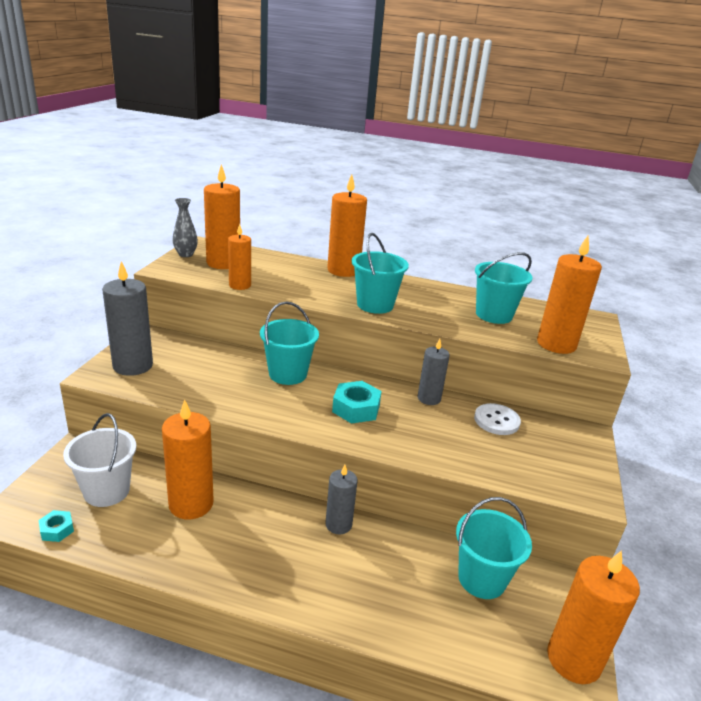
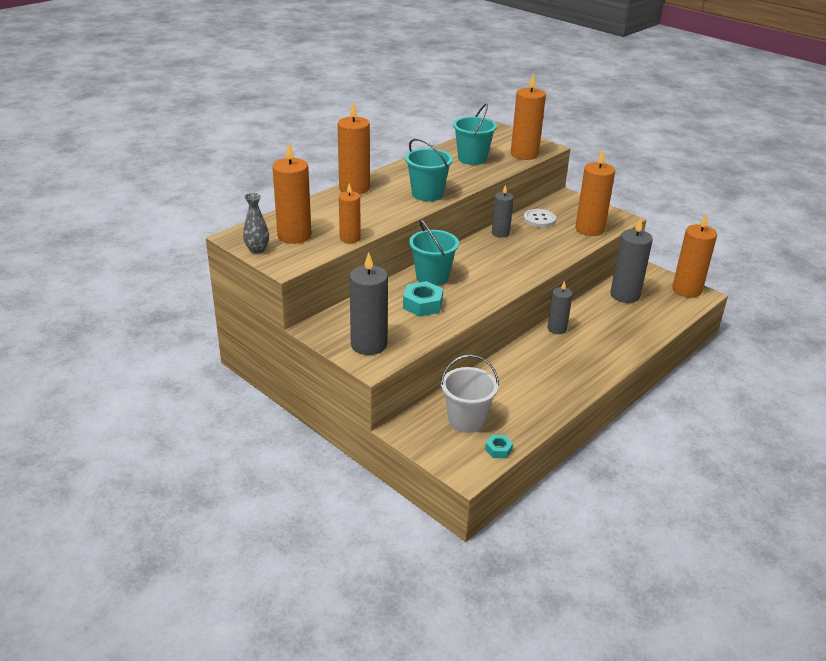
camera: 60 degrees left, 5 degrees up
(191, 504) = (504, 383): orange candle -> orange candle (589, 229)
(356, 408) = (495, 263): turquoise nut -> turquoise nut (422, 304)
(481, 579) = (625, 295): turquoise bucket -> grey candle

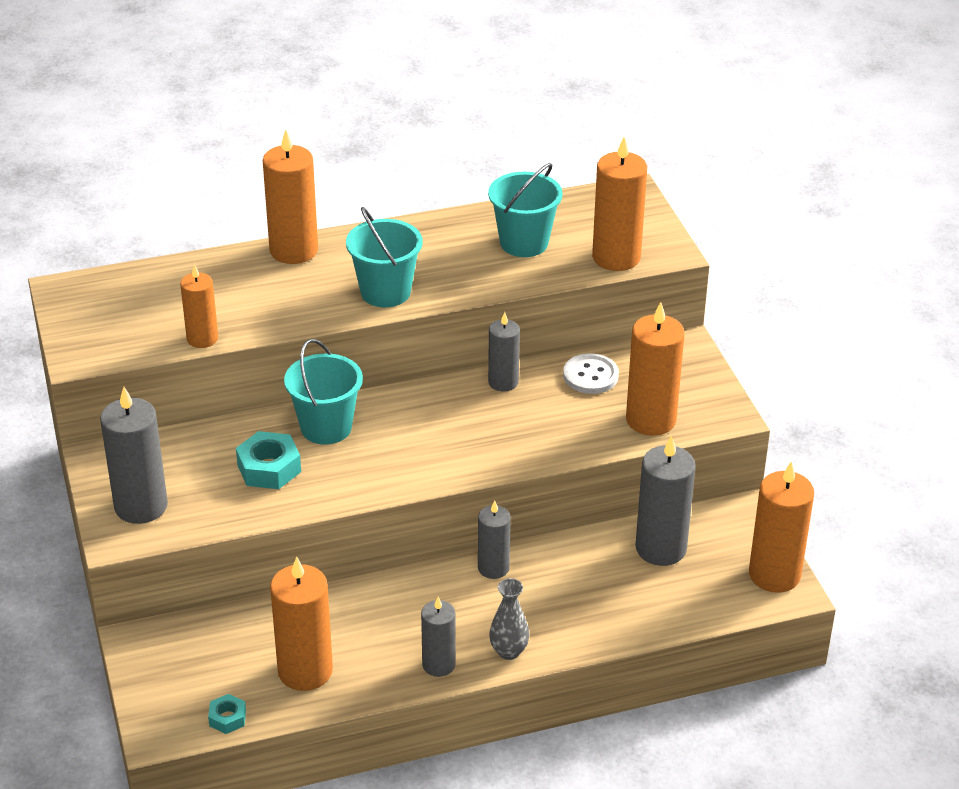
camera: 30 degrees right, 5 degrees up
(257, 250) = (70, 320): grey vase -> grey vase (508, 651)
(294, 236) = (136, 311): orange candle -> orange candle (305, 671)
(466, 420) = (228, 660): white bucket -> none
(580, 382) = (438, 664): none -> grey candle

